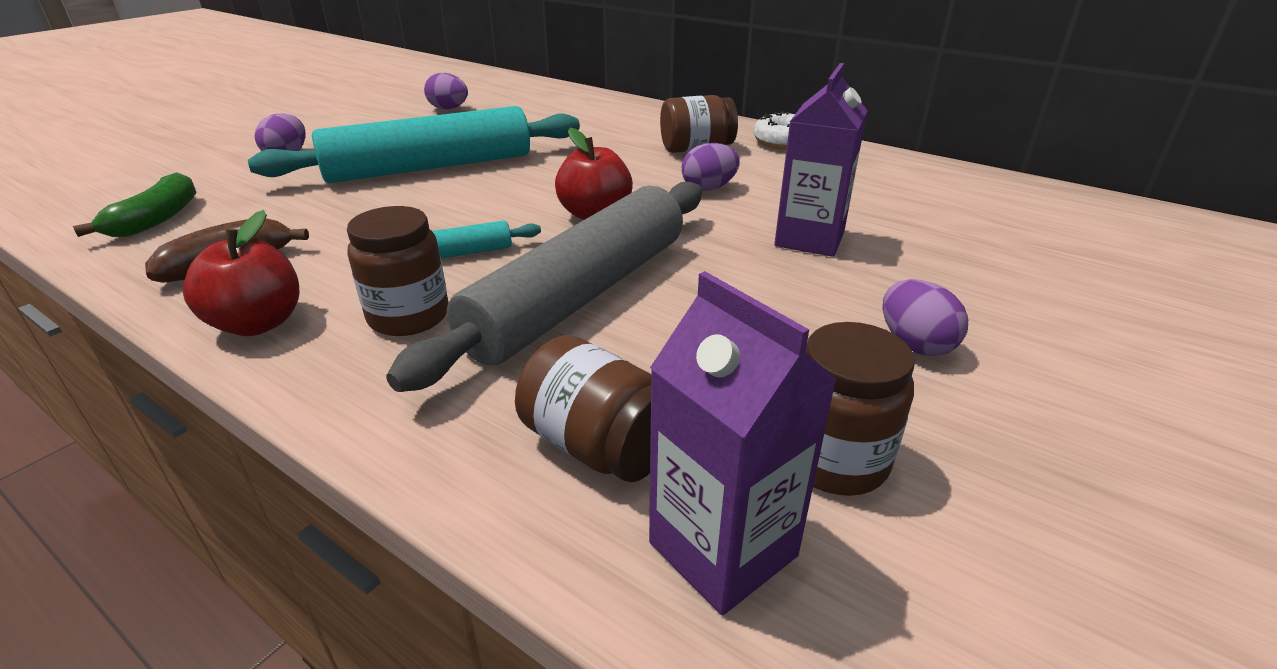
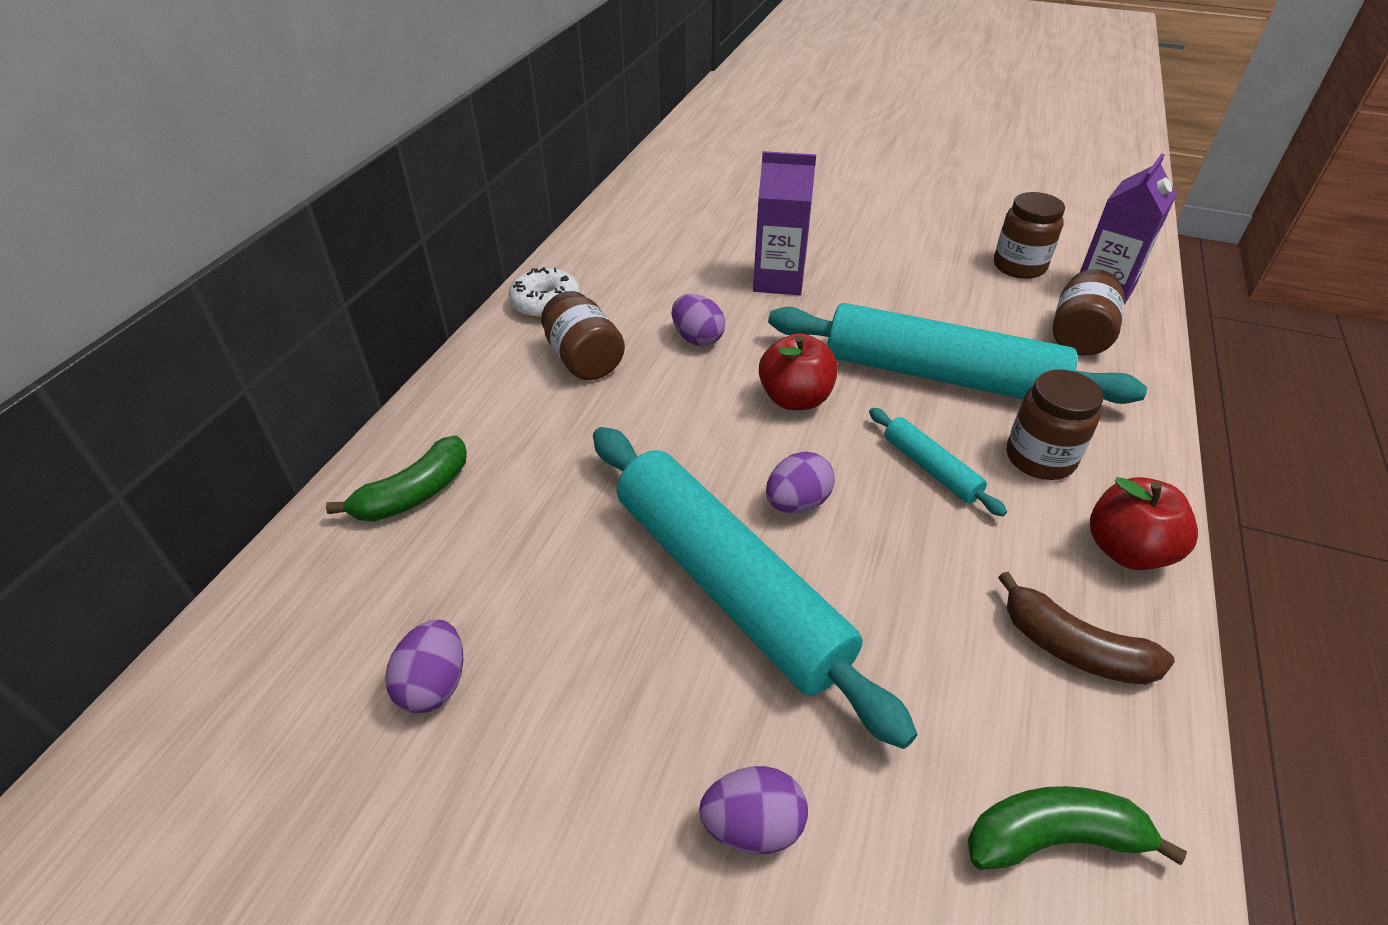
camera: 105 degrees left, 10 degrees up
(580, 295) = (941, 375): grey rolling pin -> turquoise rolling pin
(584, 107) = (414, 494): none -> green banana
(915, 344) = (896, 243): purple egg -> purple egg (797, 503)

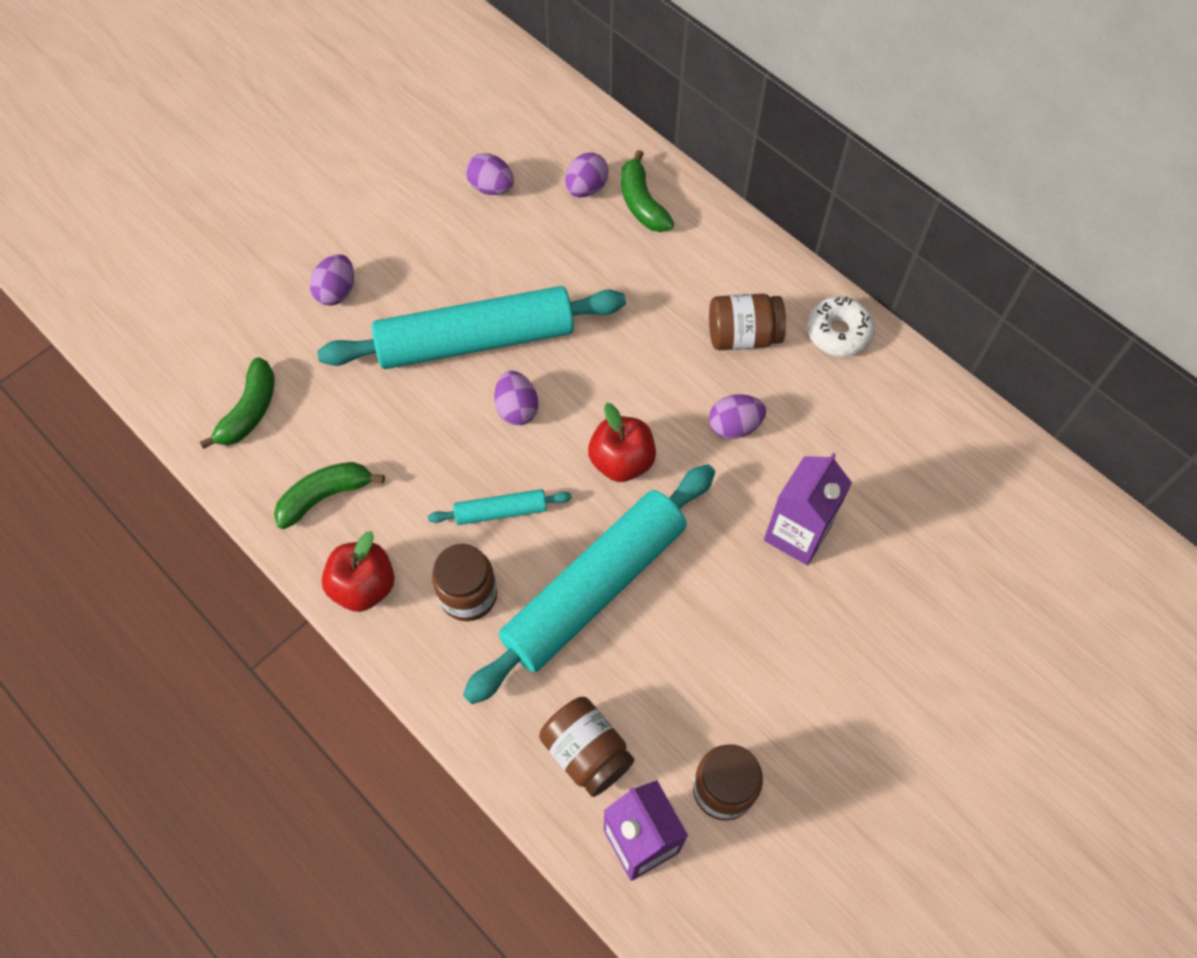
camera: 115 degrees right, 20 degrees up
(403, 561) = (586, 188): none -> purple egg
(1073, 648) = (325, 496): brown banana -> green banana

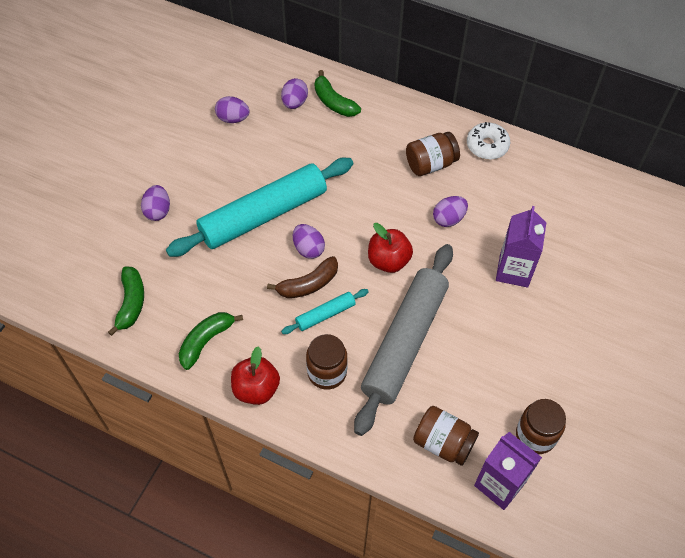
camera: 20 degrees left, 5 degrees down
(495, 460) = (308, 284): none -> brown banana
(594, 588) = (405, 342): turquoise rolling pin -> grey rolling pin

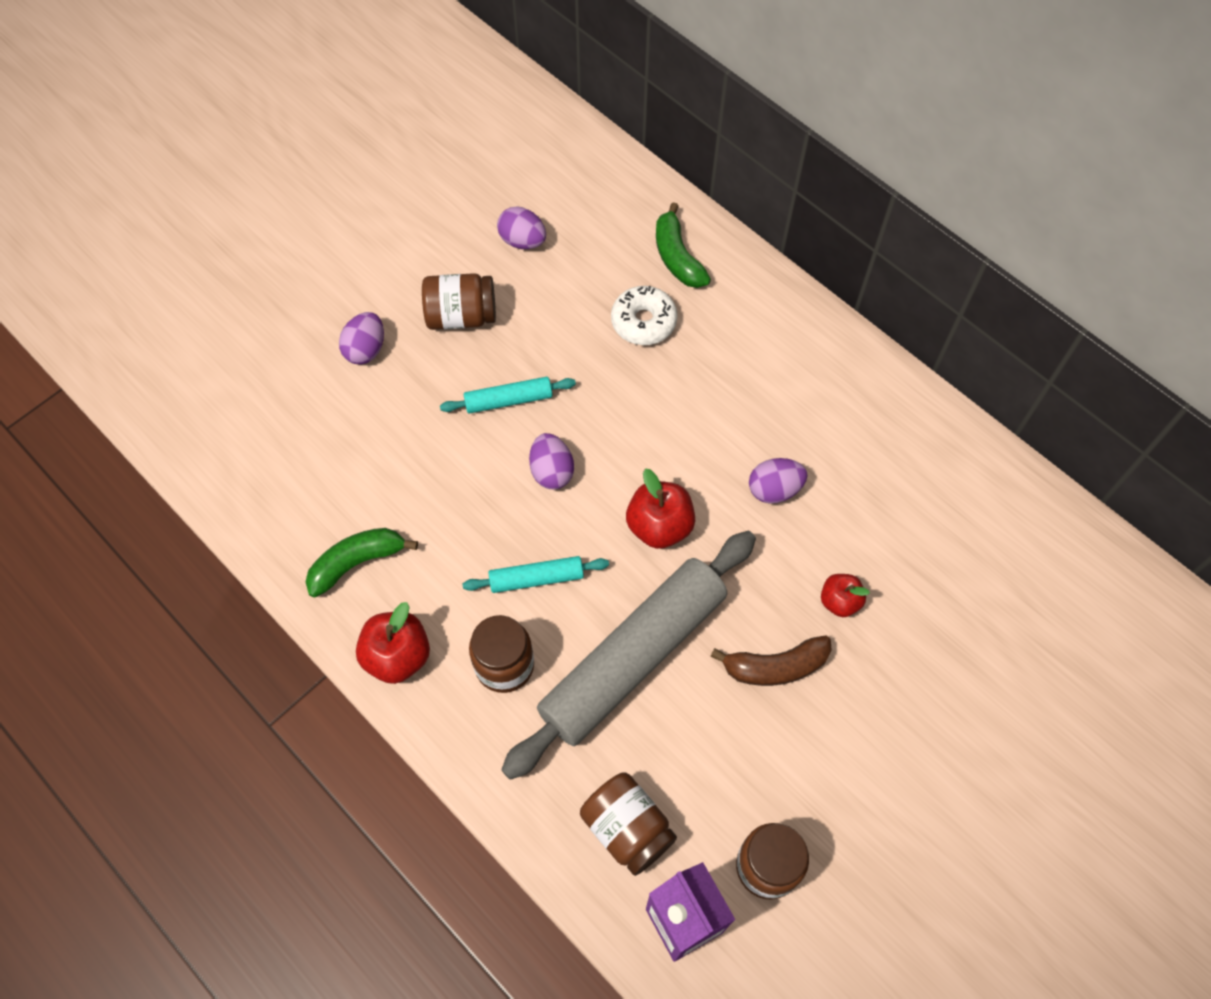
camera: 20 degrees right, 5 degrees up
(131, 303) = (278, 474): green banana -> none
(263, 215) = (508, 400): turquoise rolling pin -> turquoise rolling pin, size x0.44
(294, 103) = (620, 242): purple egg -> none
(308, 284) = (530, 525): brown banana -> brown banana (775, 667)
(430, 164) = (782, 396): brown jar -> brown jar (461, 316)
(487, 145) = (879, 392): white donut -> white donut (643, 322)
(513, 270) = (839, 601): purple carton -> red apple

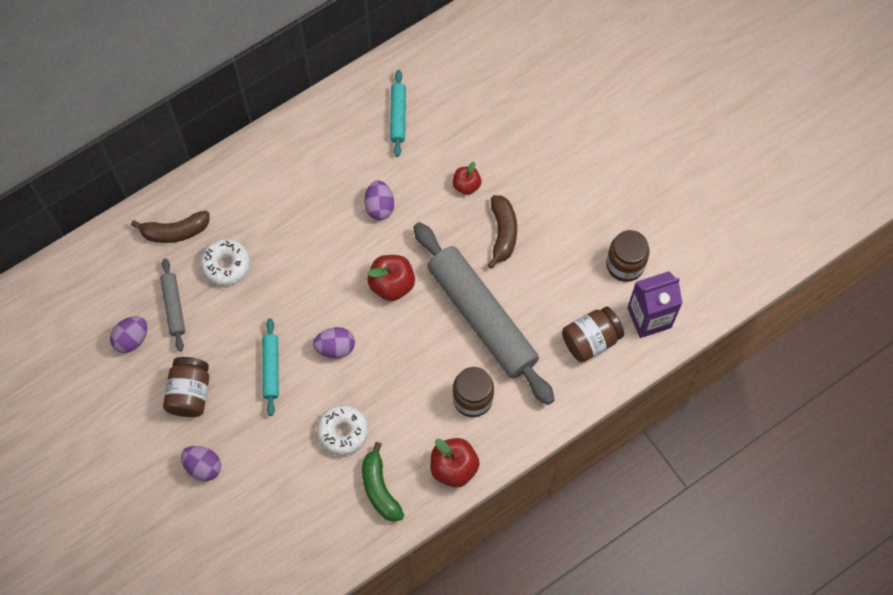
camera: 80 degrees left, 5 degrees up
(432, 502) = (343, 432): none -> white donut
(536, 578) = (414, 370): turquoise rolling pin -> turquoise rolling pin (398, 116)
(574, 276) = (174, 307): none -> grey rolling pin
(677, 257) = (175, 231): green banana -> brown banana

